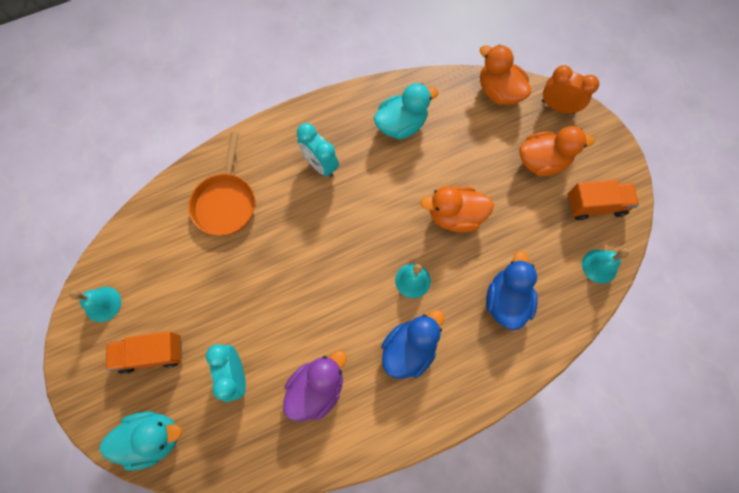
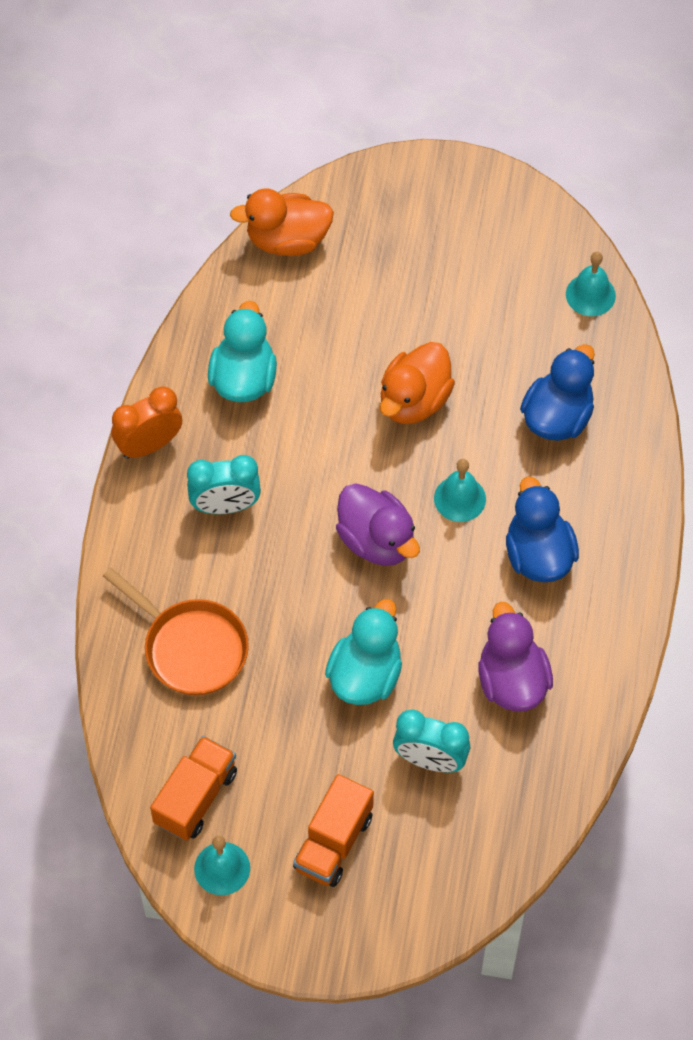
camera: 55 degrees left, 10 degrees down
(153, 437) = (440, 893): turquoise duck -> turquoise duck (365, 675)
(354, 253) = (377, 540): none -> purple duck
(506, 300) = (557, 417): blue duck -> blue duck turned 75 degrees clockwise
(542, 161) = (418, 260): orange duck -> none
(557, 107) = (361, 191): orange clock -> orange clock (149, 445)
(595, 205) = (516, 246): orange truck -> orange truck (195, 797)

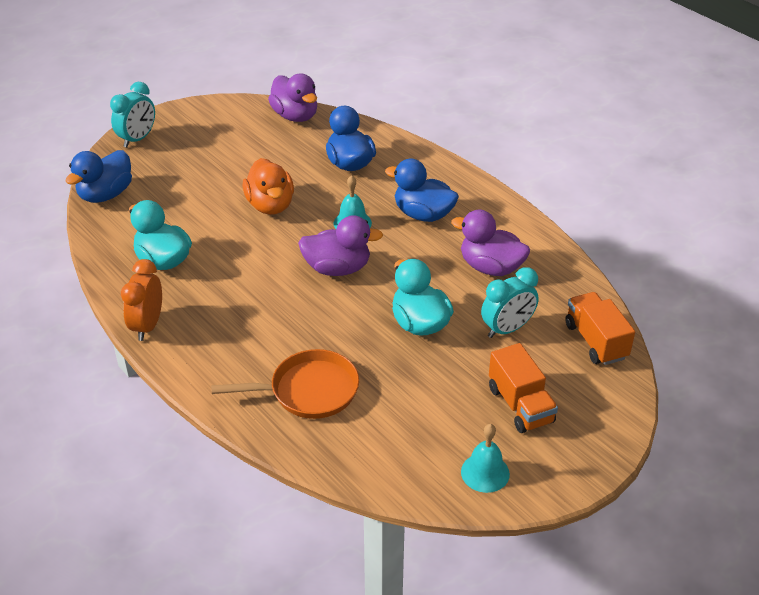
camera: 50 degrees left, 20 degrees down
(195, 797) = (418, 454): orange truck -> orange truck (595, 341)
(225, 506) = (233, 317): turquoise clock -> turquoise clock (137, 139)
(287, 240) = (106, 194): orange duck -> blue duck
(590, 295) = (295, 116): turquoise bell -> purple duck

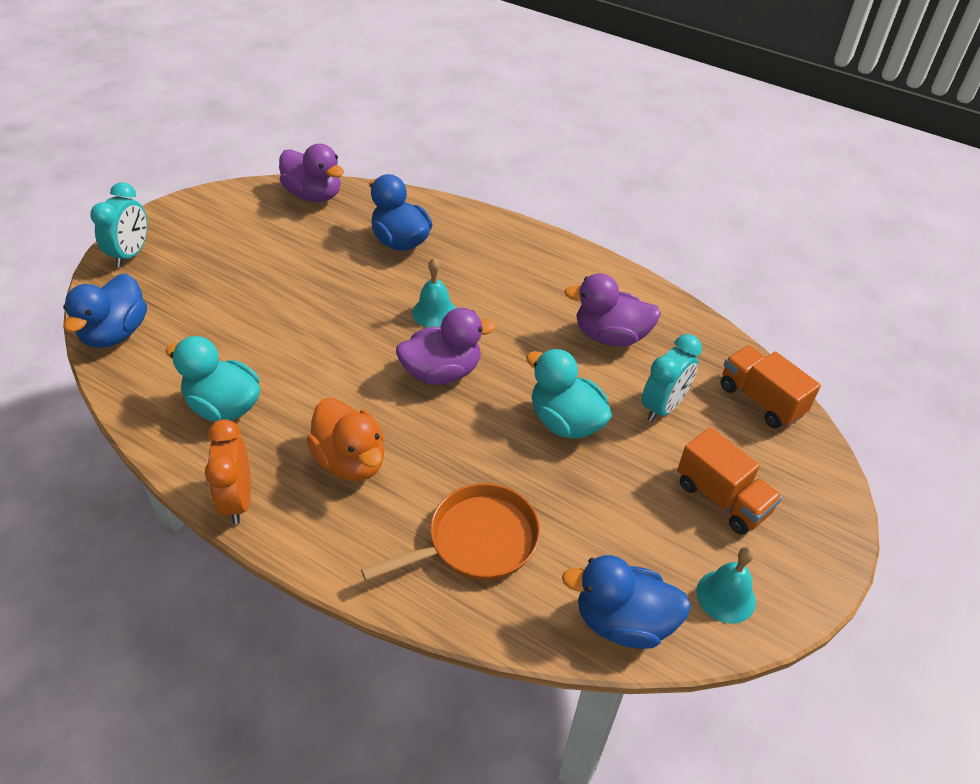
camera: 20 degrees left, 5 degrees up
(270, 205) = (329, 309): orange duck -> orange duck (350, 461)
(423, 214) = (509, 287): blue duck -> blue duck (623, 621)

